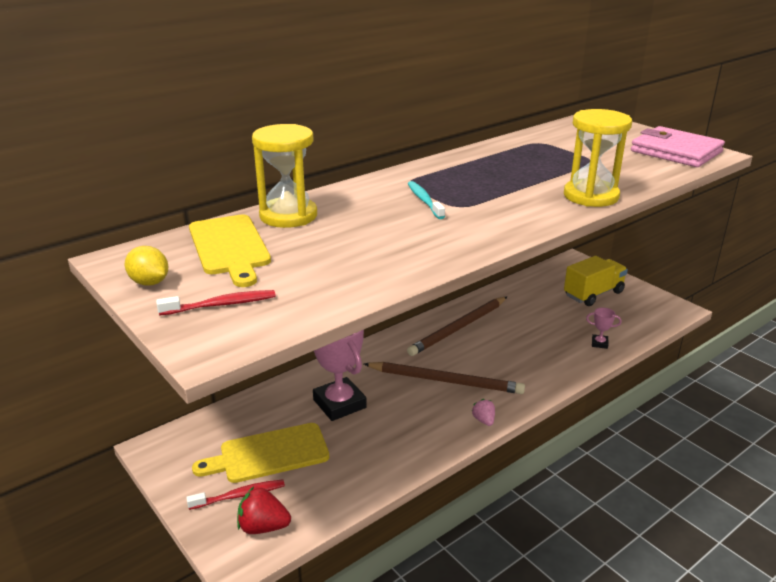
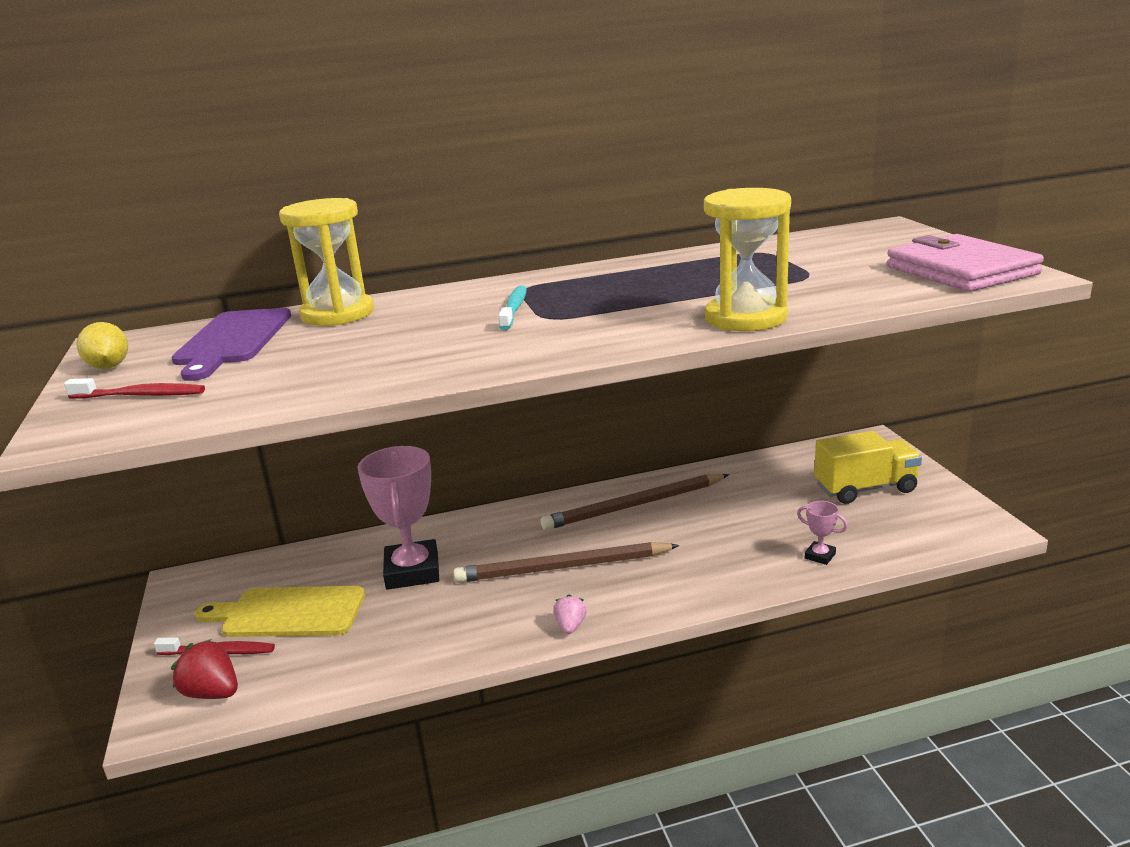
camera: 25 degrees right, 5 degrees down
(229, 247) = (232, 340): yellow cutting board -> purple cutting board
(445, 381) = (562, 568): brown pencil -> brown pencil turned 135 degrees clockwise

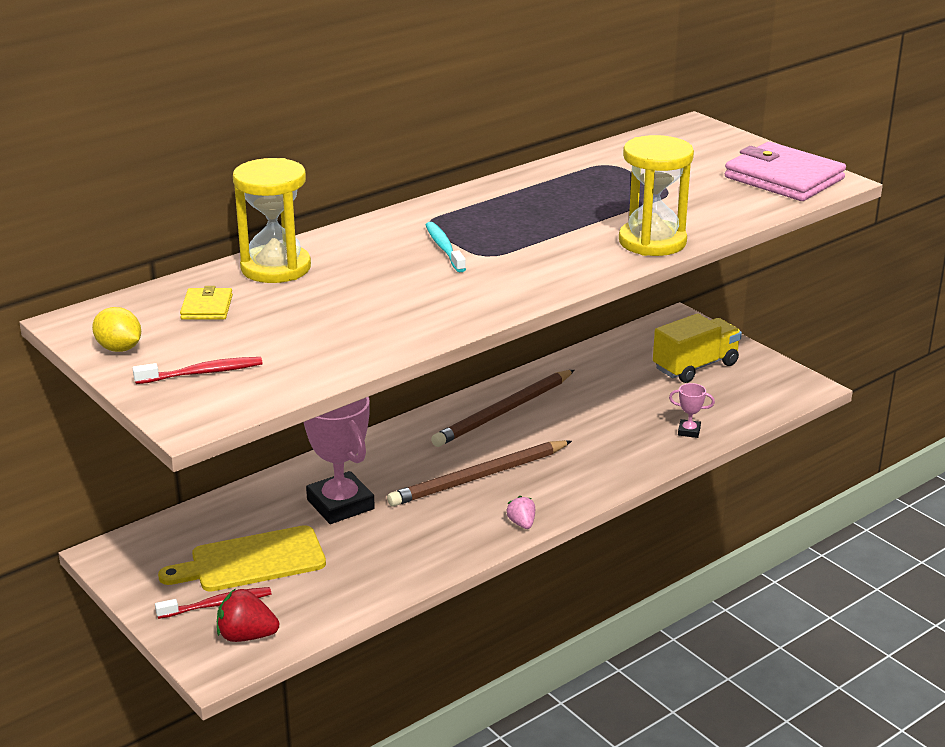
camera: 25 degrees left, 5 degrees up
(232, 340) = (207, 307): purple cutting board -> yellow wallet

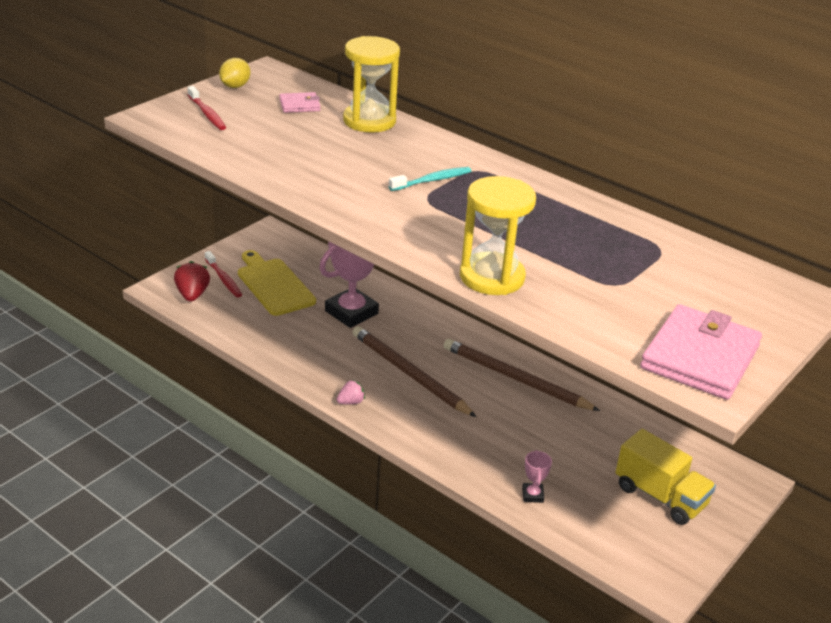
camera: 75 degrees right, 5 degrees up
(207, 307) = (299, 105): yellow wallet -> pink wallet

